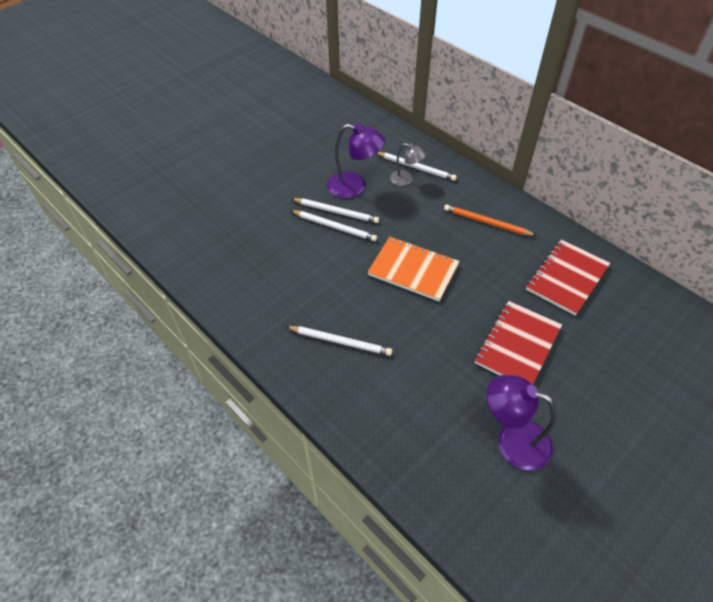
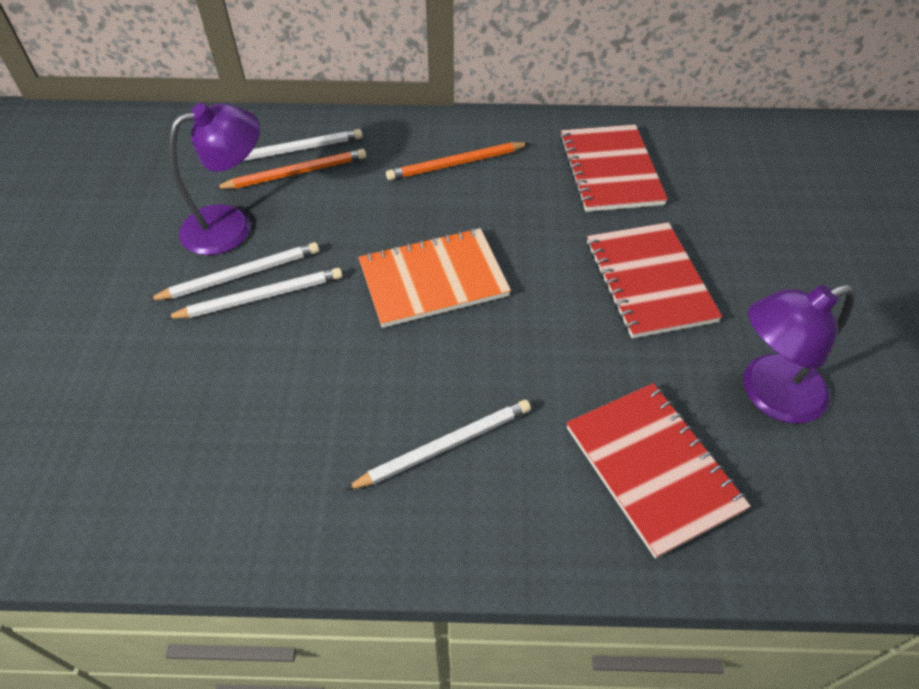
camera: 45 degrees left, 0 degrees up
(406, 179) = (295, 173): grey lamp -> orange pencil
(416, 421) = (652, 468): none -> red notebook

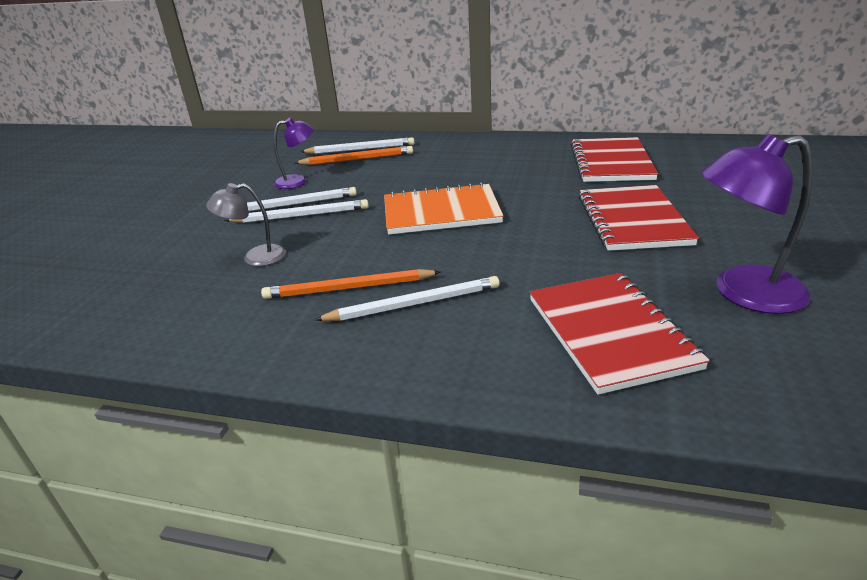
camera: 15 degrees right, 20 degrees down
(231, 225) = (298, 181): purple lamp -> purple lamp, size x0.60
(232, 383) = (255, 257): none -> grey lamp
(456, 164) = (482, 157): orange pencil -> orange pencil (348, 288)

